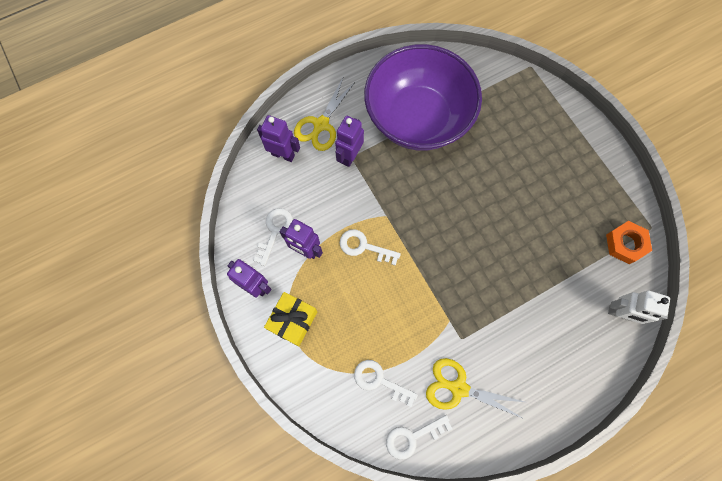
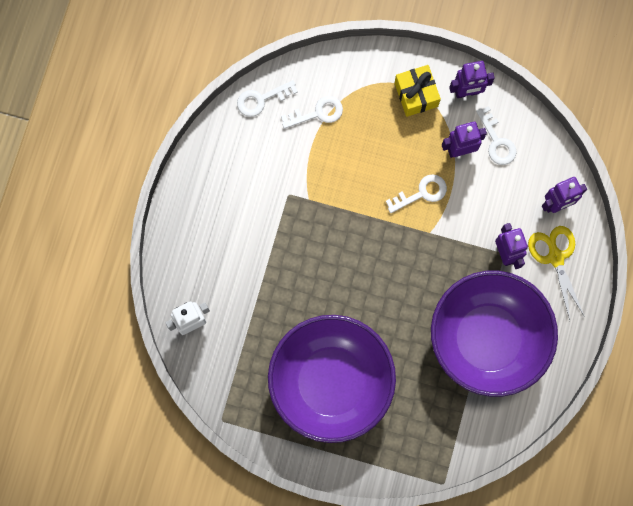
camera: 135 degrees right, 5 degrees up
(412, 437) = (261, 99): white key -> white key turned 135 degrees counterclockwise
(458, 388) = (260, 159): yellow scissors -> none
(550, 184) = (331, 382): none -> purple bowl
(625, 244) = (231, 385): orange nut -> none

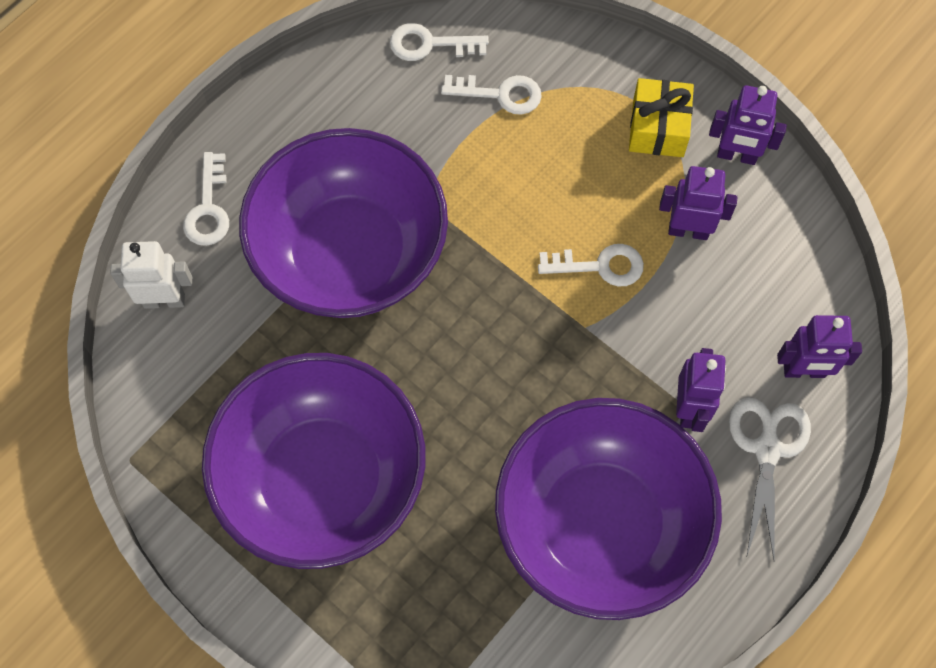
camera: 25 degrees right, 10 degrees down
(281, 249) = (350, 254): none -> purple bowl
(497, 141) = (750, 241): white key -> white key (208, 208)
(555, 257) = (767, 449): yellow scissors -> white scissors

